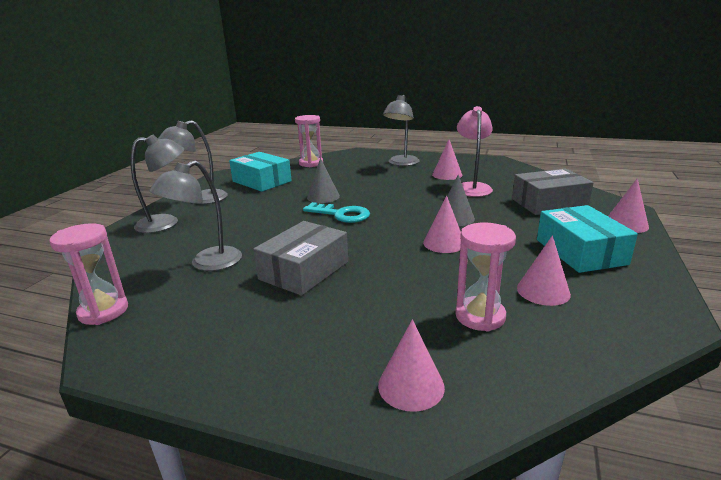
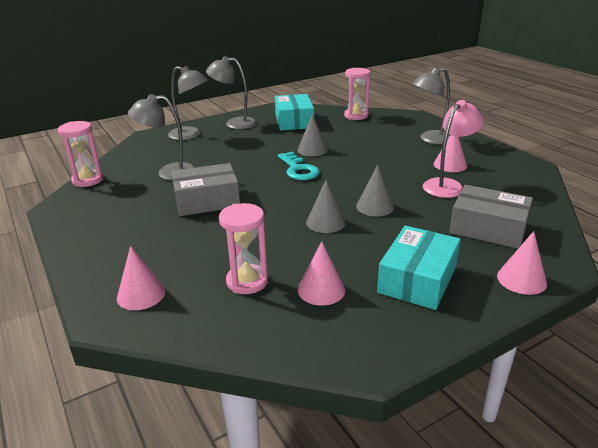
camera: 40 degrees right, 5 degrees up
(444, 243) = (325, 222): pink cone -> grey cone

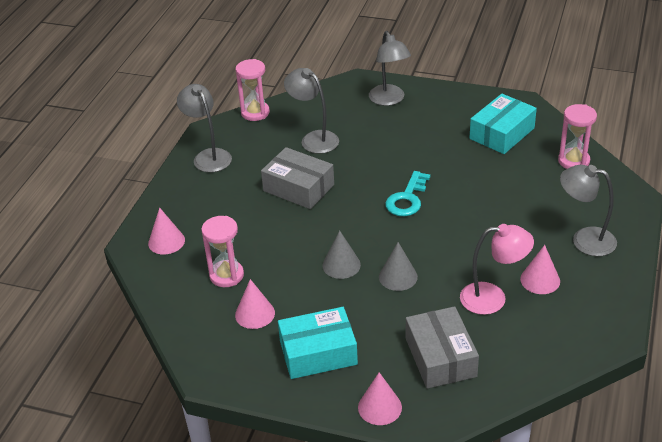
camera: 50 degrees right, 10 degrees up
(234, 123) = (446, 105): grey lamp -> grey lamp (208, 156)
(312, 150) = (456, 182): grey cone -> none

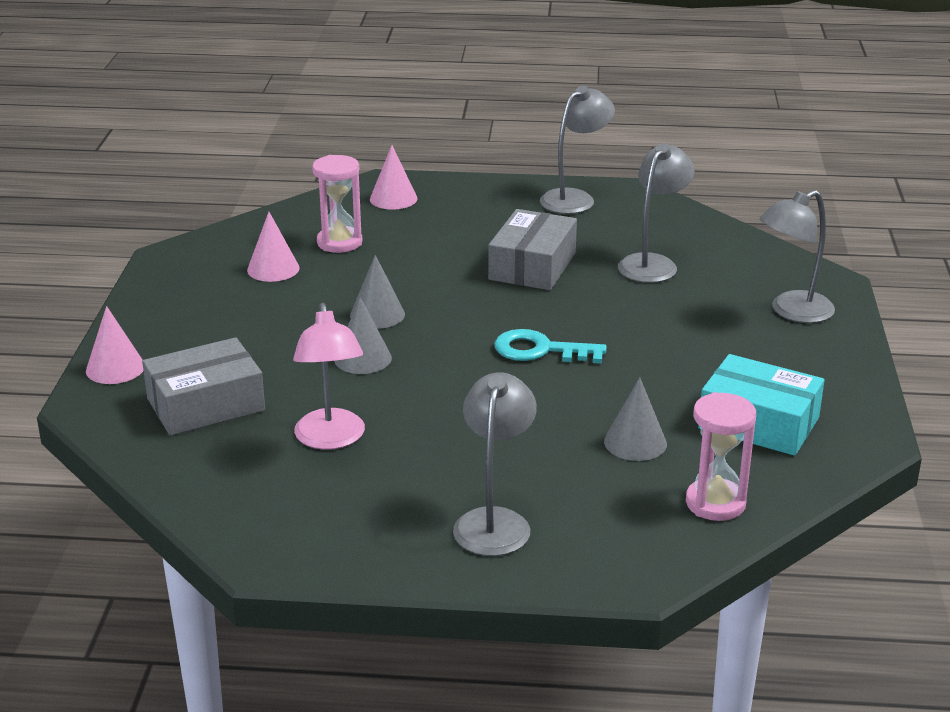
camera: 75 degrees right, 10 degrees down
(255, 113) = (692, 215): pink hourglass -> none
(318, 353) = (208, 317): turquoise box -> none
(514, 178) = (635, 442): none -> grey cone
(540, 280) = (381, 480): pink cone -> none

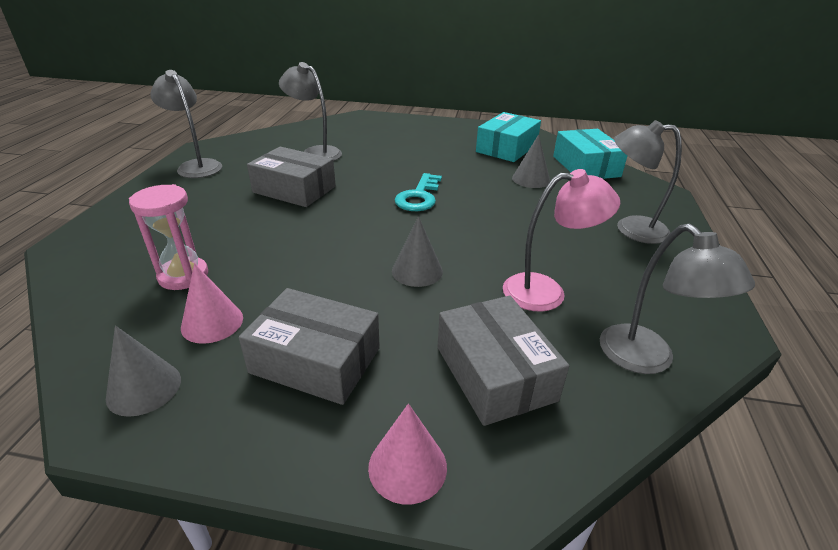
camera: 85 degrees left, 5 degrees up
(225, 320) = (315, 360): none -> grey box
(377, 314) = (342, 260): grey cone -> grey cone (144, 388)
(393, 199) = (113, 241): pink cone -> none
(715, 503) = (586, 166): pink hourglass -> turquoise box
(792, 312) = (392, 127): grey lamp -> grey lamp (647, 359)

